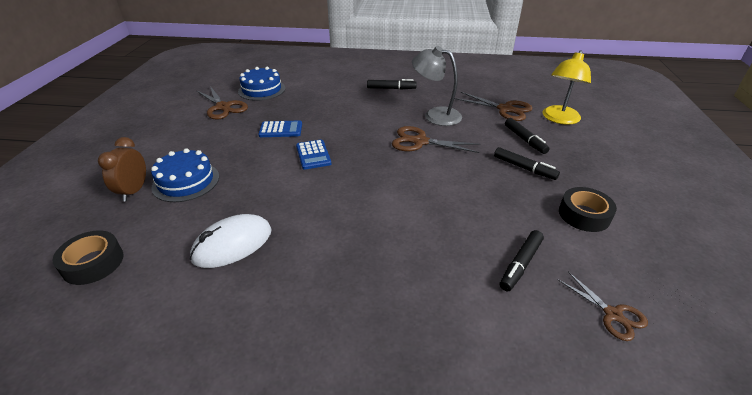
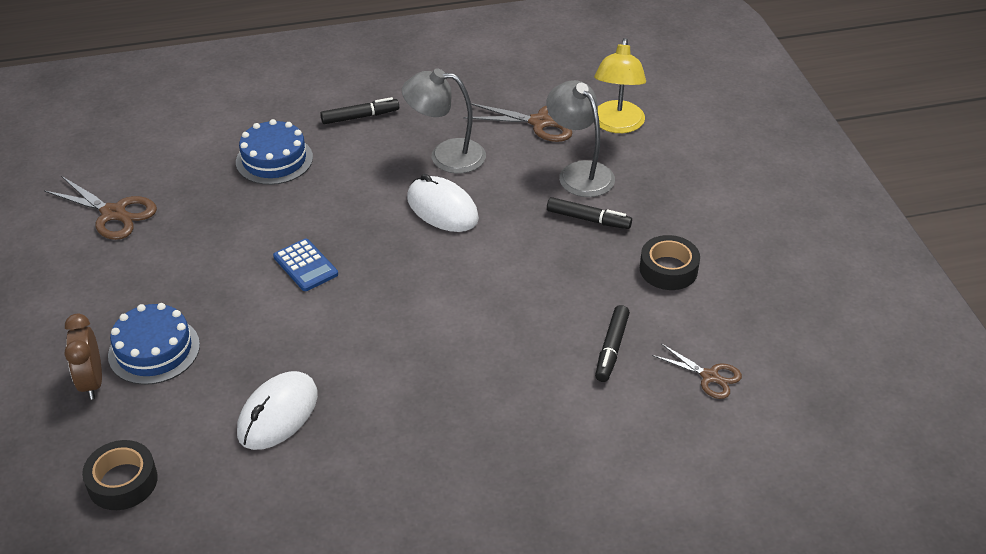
camera: 20 degrees left, 5 degrees up
(262, 90) = (153, 164): blue cake -> blue cake (274, 160)
(281, 130) = (233, 234): blue calculator -> none
(420, 142) = (442, 208): brown scissors -> white mouse
(524, 140) = (579, 172): black marker -> grey lamp

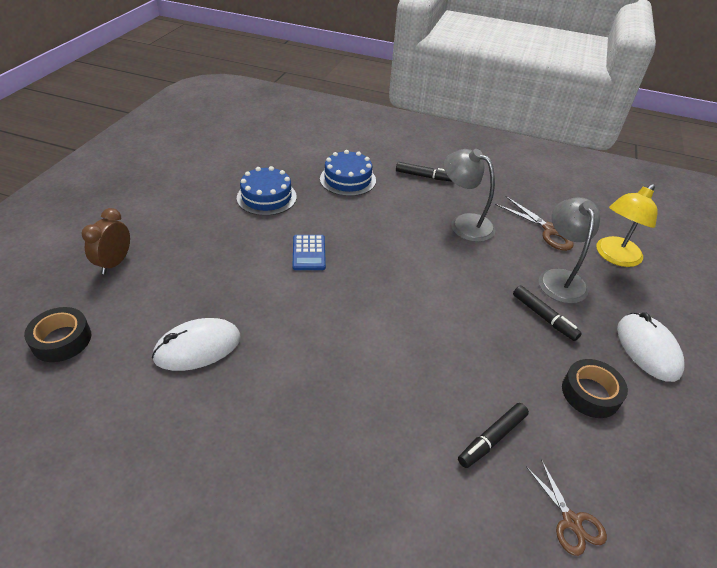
camera: 30 degrees right, 0 degrees up
(113, 213) = (227, 170): brown scissors -> none
(154, 350) = (168, 261): blue cake -> blue cake (266, 197)
(442, 208) = (434, 258): white mouse -> white mouse (647, 349)

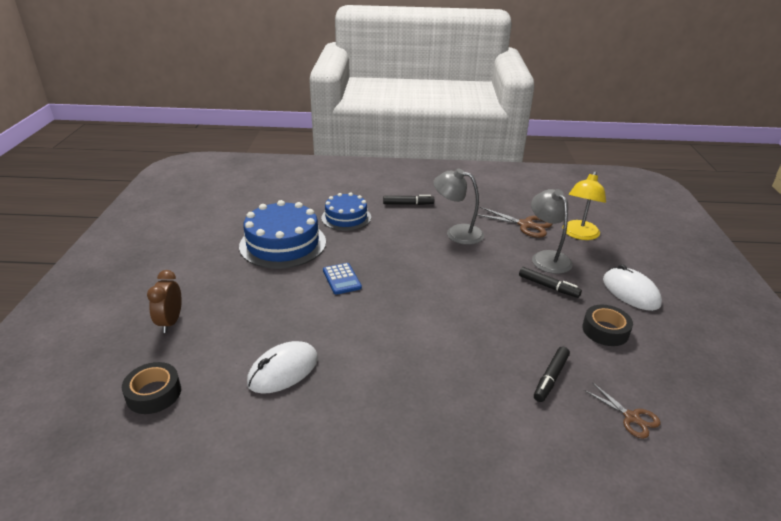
camera: 15 degrees left, 10 degrees down
(266, 197) = (283, 244): blue cake -> blue cake, size x1.59

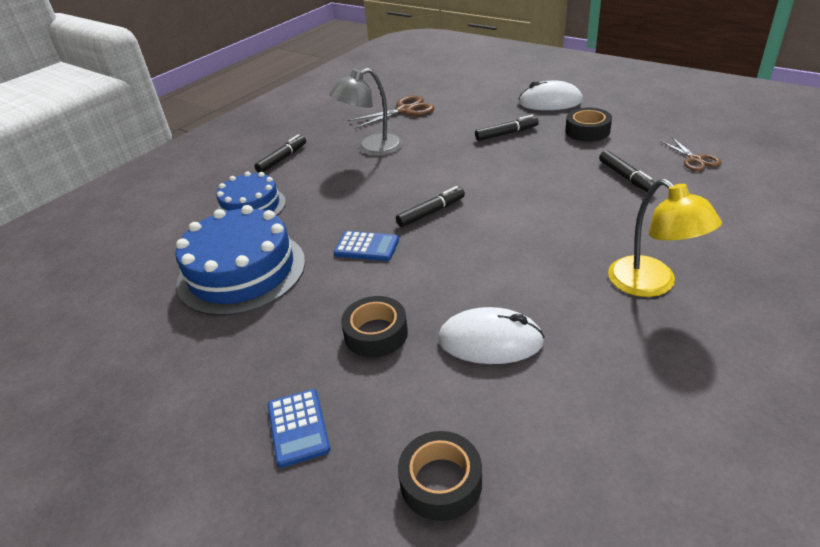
camera: 50 degrees left, 5 degrees up
(170, 322) = (298, 427): brown clock -> blue calculator
(261, 318) = (376, 333): none -> black tape
(283, 370) = (490, 341): white mouse -> white mouse turned 75 degrees counterclockwise
(403, 290) = (431, 212): none -> black marker
(547, 257) = (465, 119): grey lamp -> none
(579, 234) = (450, 93): yellow lamp -> yellow lamp (651, 284)
(631, 417) = (695, 159): brown scissors -> brown scissors turned 75 degrees clockwise

